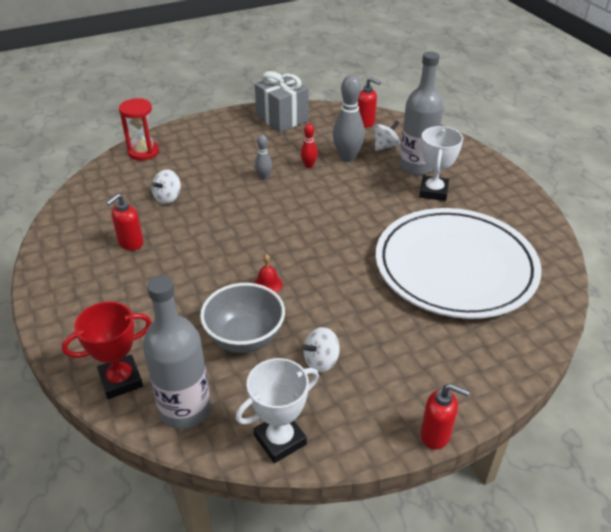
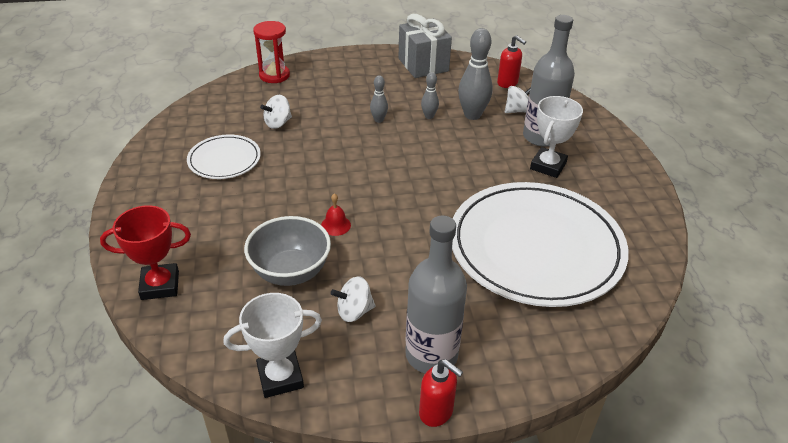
camera: 15 degrees right, 0 degrees up
(130, 243) = (224, 160): red soap dispenser -> white plate
(185, 409) = (205, 326): grey bottle -> grey bottle (431, 355)
(309, 166) = (429, 116): red bowling pin -> grey bowling pin

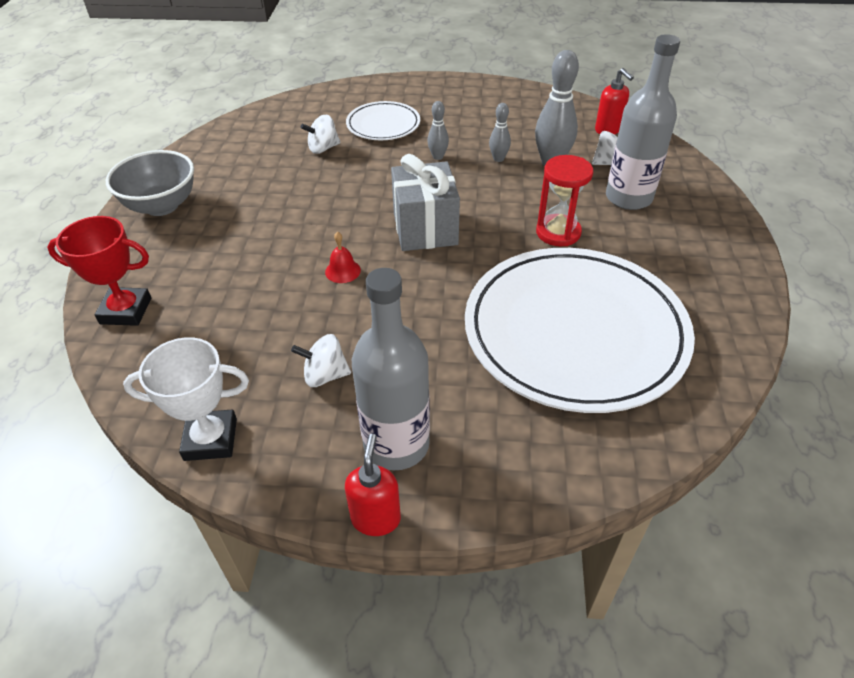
camera: 15 degrees right, 5 degrees up
(224, 160) = (249, 182): white plate -> white plate (383, 125)
(274, 75) = (340, 96): red hourglass -> red hourglass (558, 232)
(290, 272) = (271, 317): grey bowl -> grey bowl (161, 206)
(423, 65) = (513, 100): grey gift -> grey gift (425, 229)
(436, 412) = (376, 518): red soap dispenser -> red soap dispenser turned 135 degrees counterclockwise
(548, 166) = (625, 234): white trophy -> none

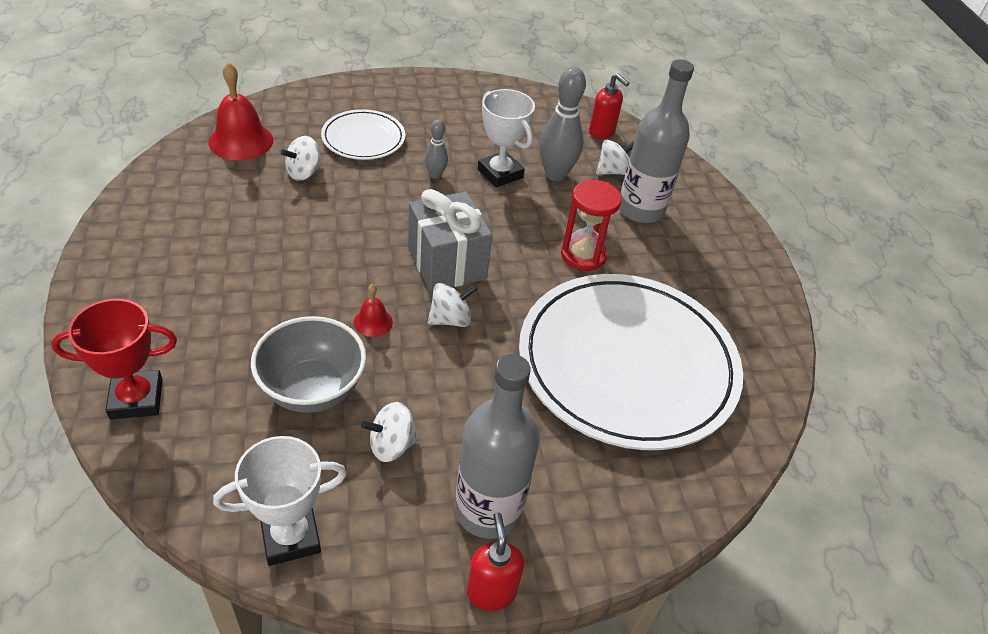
camera: 20 degrees left, 0 degrees up
(161, 206) = (133, 261): grey bowl -> grey bowl (312, 389)
(279, 121) = (241, 141): none -> red bell
(413, 275) = (450, 319): none -> white spinning top
(498, 159) = (500, 173): grey bowling pin -> white trophy

